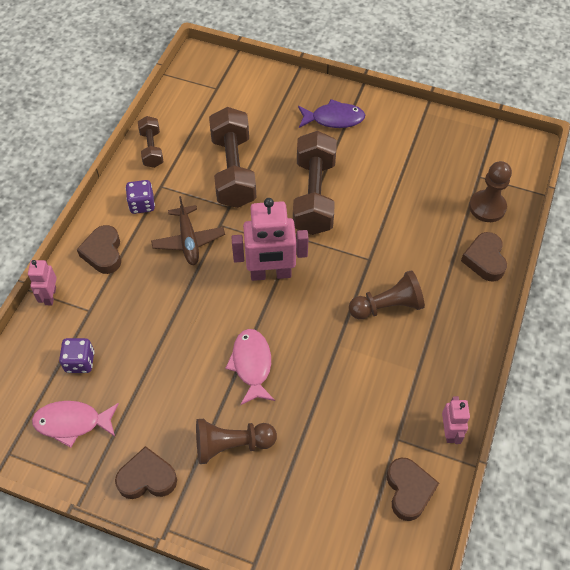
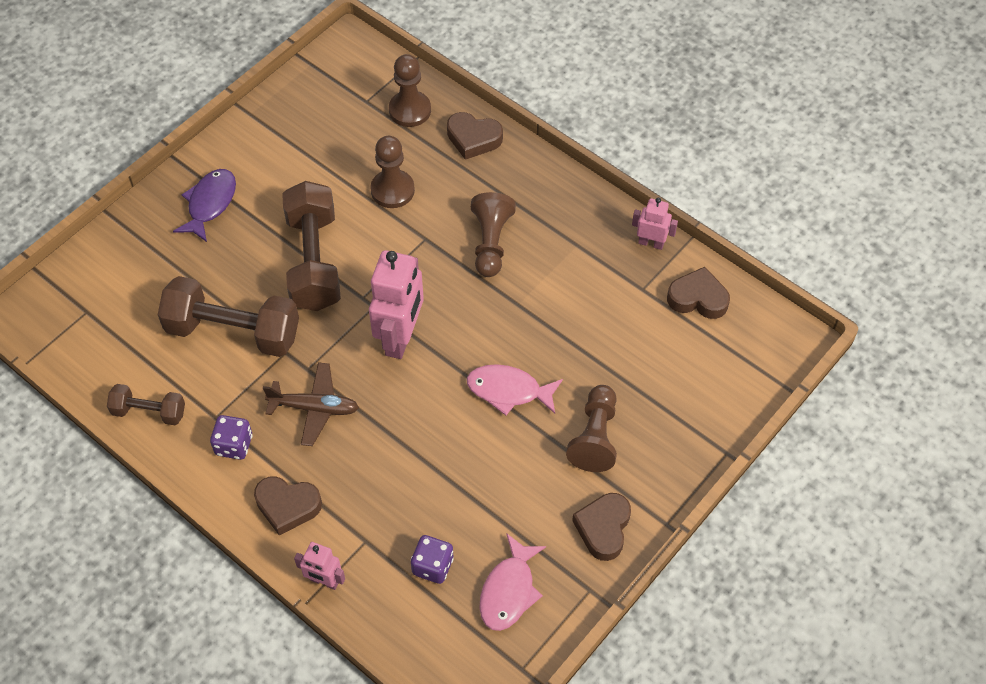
camera: 70 degrees left, 0 degrees up
(314, 196) = (314, 261): brown dumbbell -> brown dumbbell turned 60 degrees clockwise
(403, 222) = (392, 190): none -> brown pawn

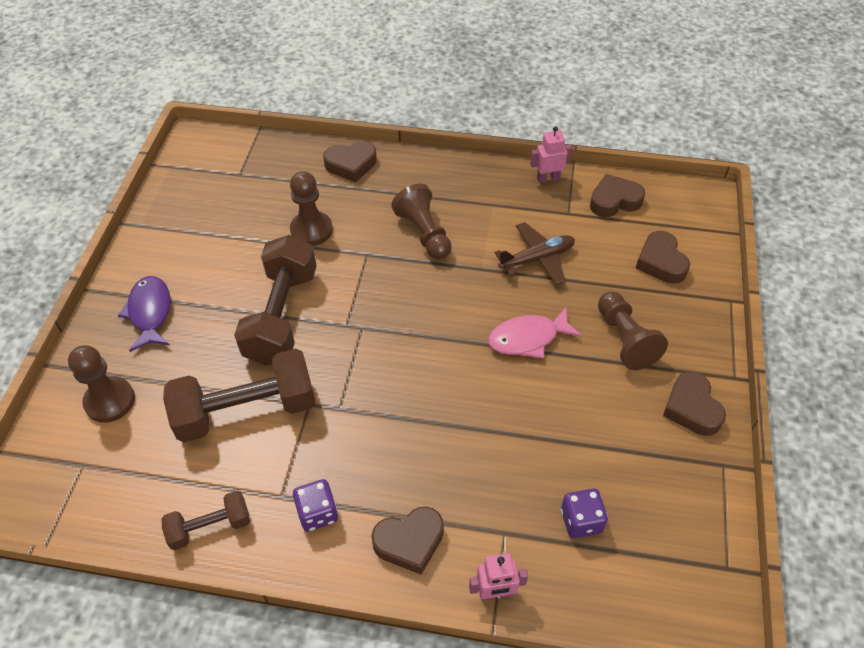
camera: 30 degrees left, 5 degrees down
(314, 261) = (281, 316): brown dumbbell -> brown dumbbell turned 45 degrees clockwise
(314, 408) = (371, 439): brown plane -> brown plane (537, 259)
(401, 337) = (405, 341): pink robot -> none
(410, 110) = (282, 166): brown pawn -> brown pawn (110, 401)
(509, 591) = (661, 504): pink fish -> none
(691, 382) = (661, 262): none -> brown heart

